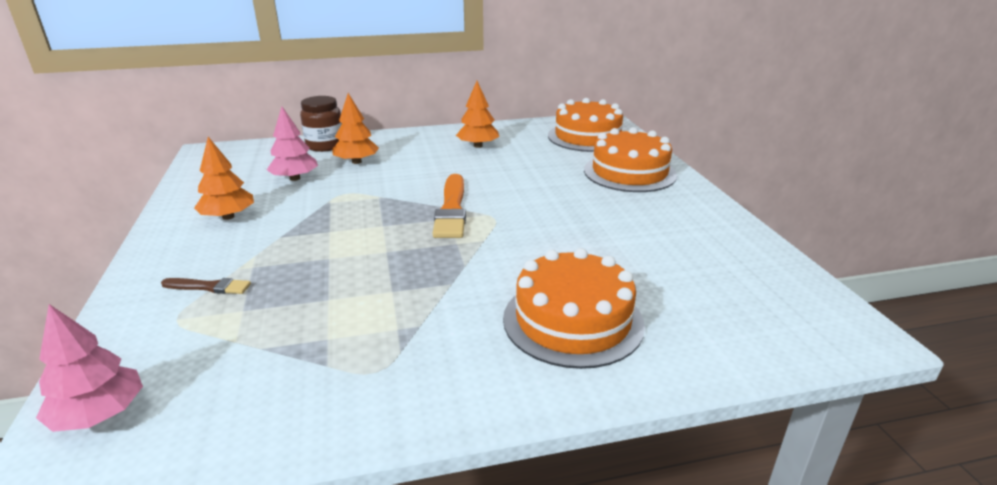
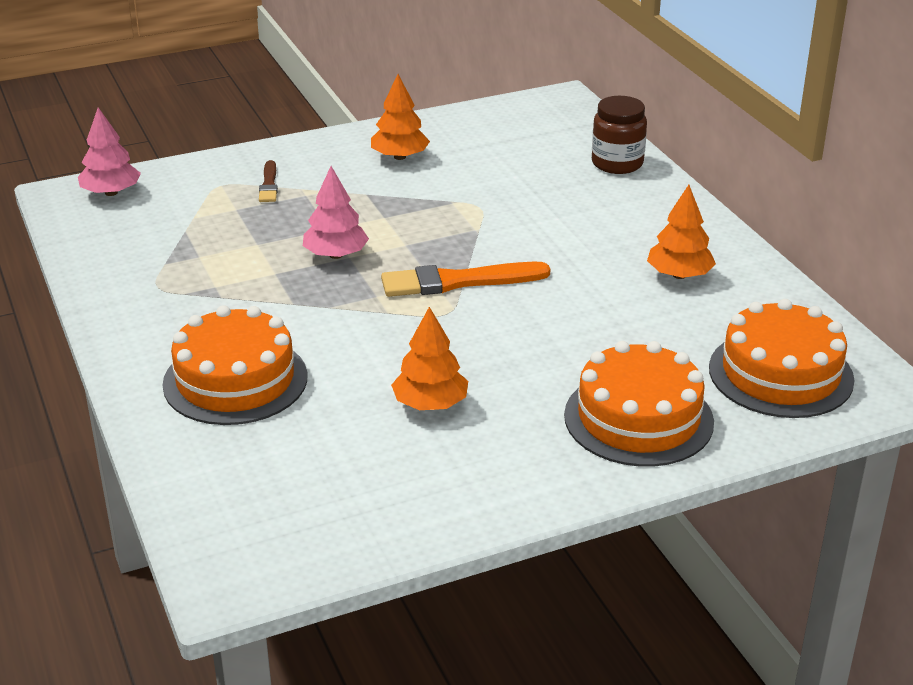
camera: 80 degrees right, 5 degrees up
(295, 178) = (506, 168): pink tree -> pink tree (335, 255)
(356, 162) = (574, 195): orange tree -> orange tree (430, 404)

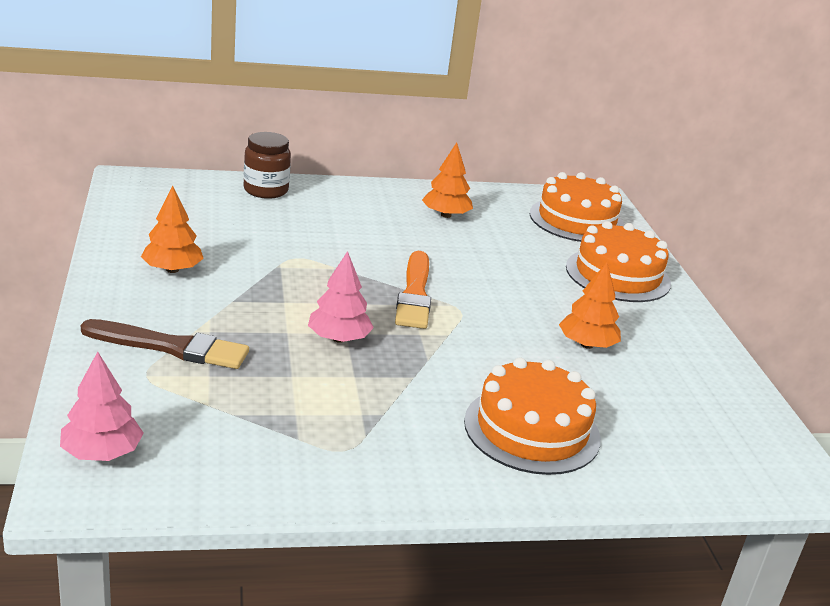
camera: 80 degrees left, 5 degrees down
(269, 184) = (170, 347): brown brush -> brown brush, size x1.88

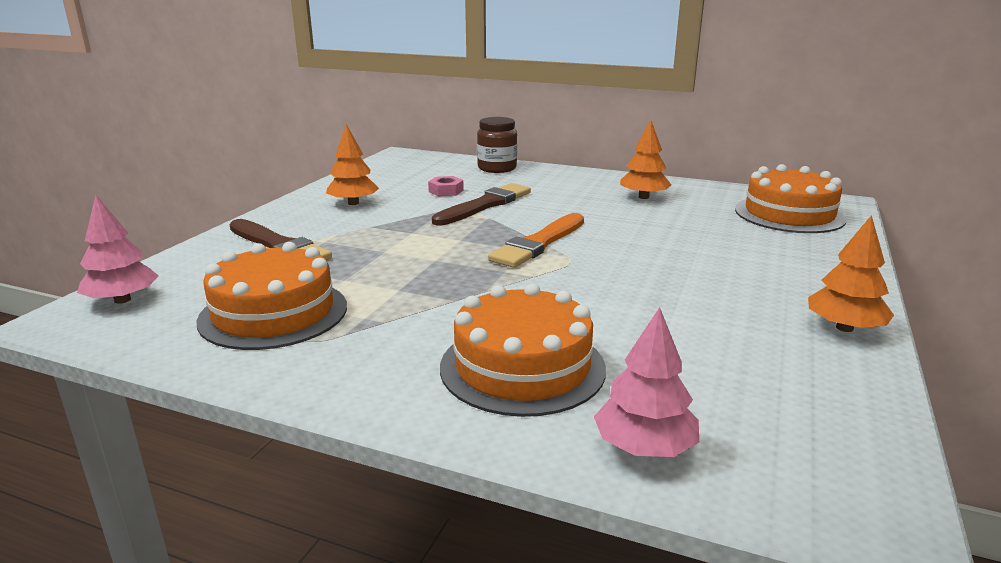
camera: 35 degrees right, 5 degrees down
(251, 235) = (446, 191): none -> pink nut
(313, 250) = (485, 205): none -> brown brush
(339, 339) = (423, 262): pink tree -> pink tree (644, 447)
(587, 345) = (683, 309): orange tree -> orange tree (844, 328)
(618, 275) = (792, 259): orange cake -> orange cake (273, 313)

